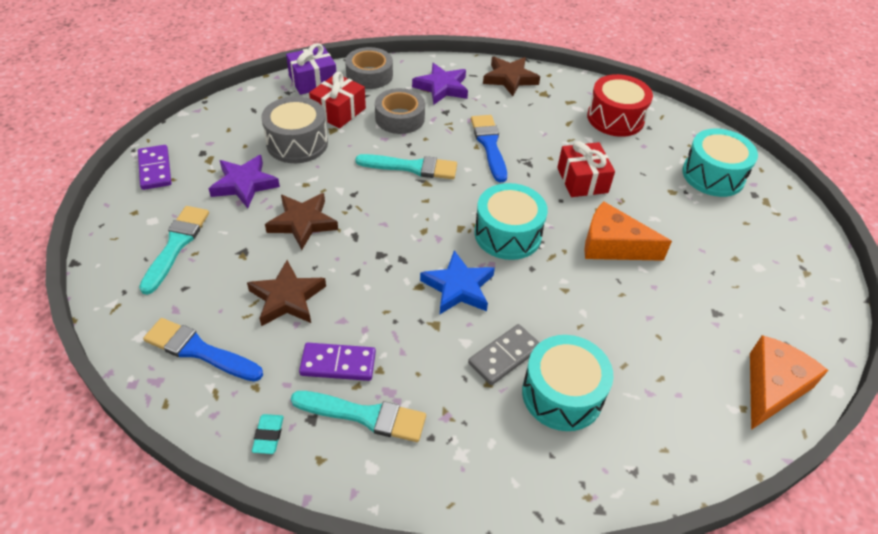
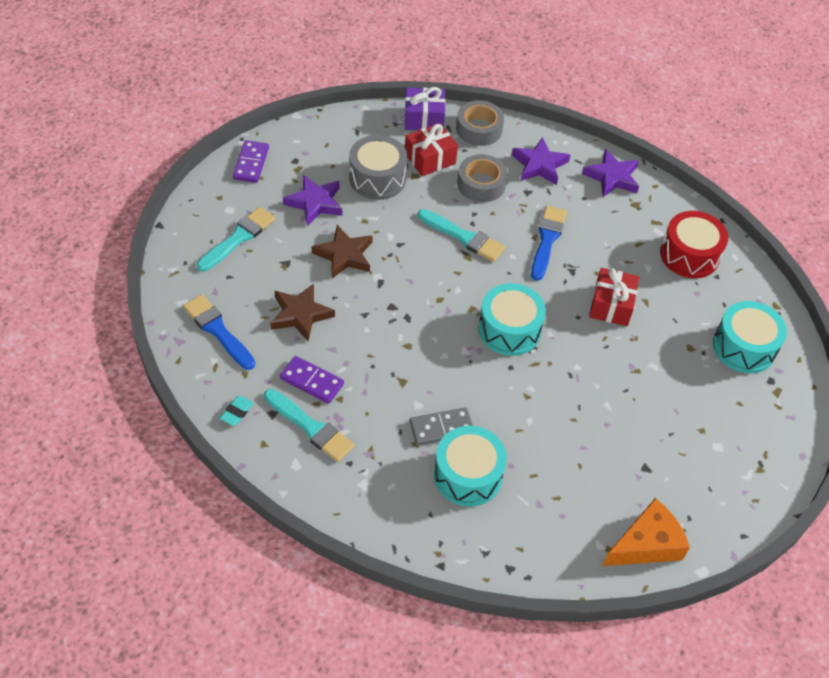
camera: 25 degrees right, 5 degrees up
(458, 287) = (439, 359): blue star -> none
(510, 79) = (612, 177): brown star -> purple star
(613, 245) = (596, 375): orange cheese -> none

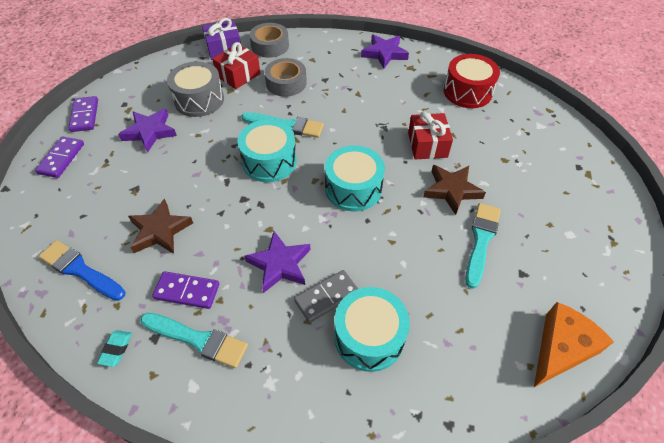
camera: 15 degrees left, 0 degrees up
(219, 208) = (61, 158): none -> purple domino
(238, 238) = (85, 180): turquoise brush -> turquoise brush (481, 241)
(344, 255) = (187, 167): brown star -> brown star (452, 190)
(539, 165) = (326, 59): purple star -> purple star (280, 264)
(547, 240) = (355, 110): blue brush -> none
(744, 347) = (544, 147): turquoise drum -> turquoise drum (269, 161)

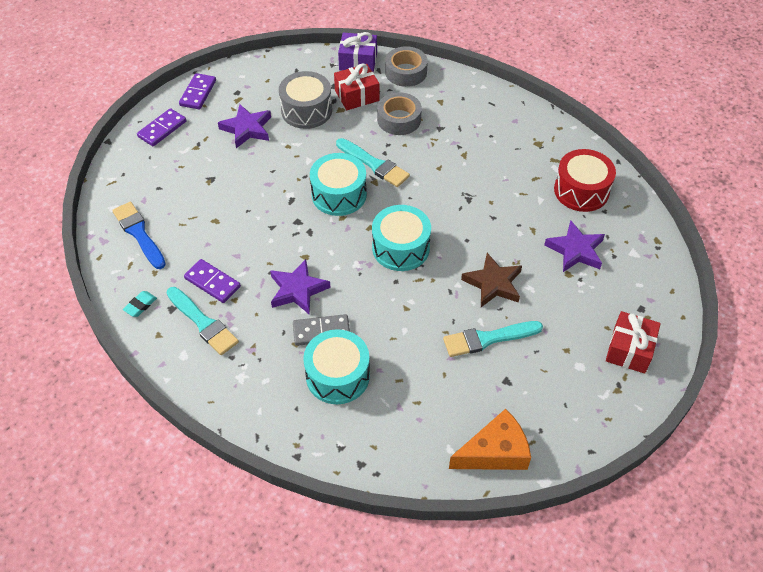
camera: 25 degrees right, 0 degrees up
(160, 230) = (214, 224): brown star -> none
(384, 53) = (520, 118): purple star -> purple star (575, 250)
(427, 145) = (499, 231): red gift -> red gift (629, 349)
(481, 241) = (488, 339): turquoise brush -> turquoise brush turned 150 degrees counterclockwise

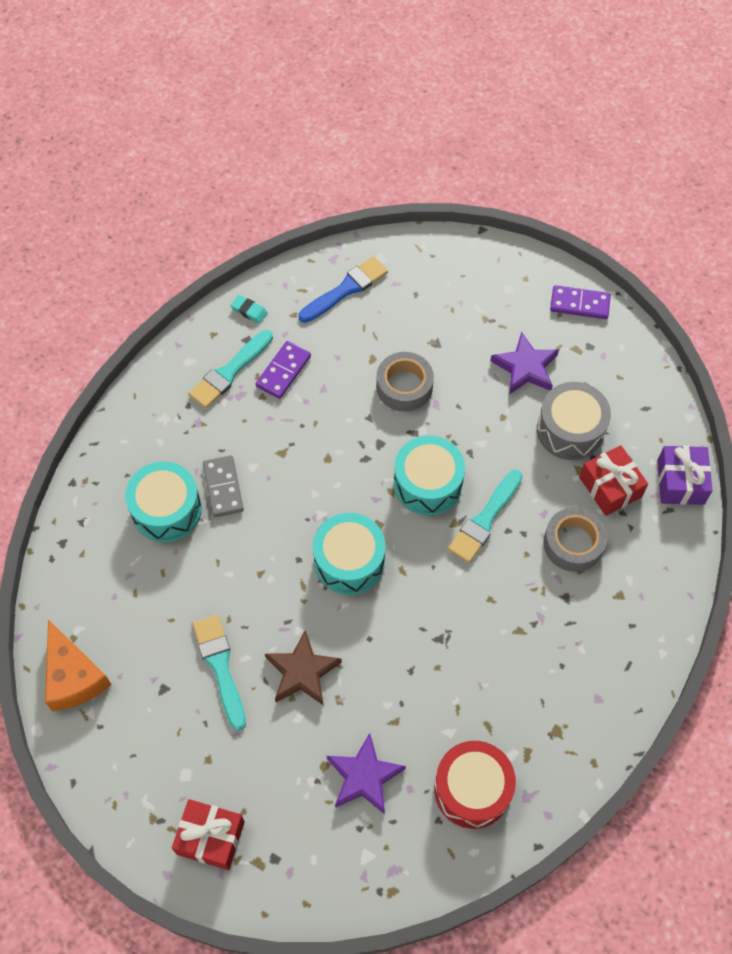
camera: 85 degrees right, 10 degrees up
(162, 129) = (510, 279): purple domino -> none
(298, 290) = (279, 457): purple star -> none
(406, 72) = (671, 546): grey tape -> grey tape (404, 386)

